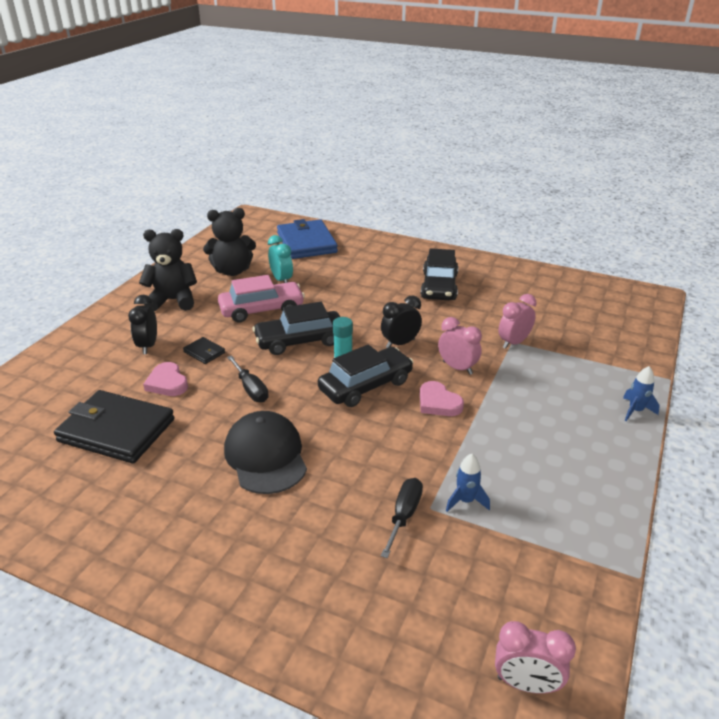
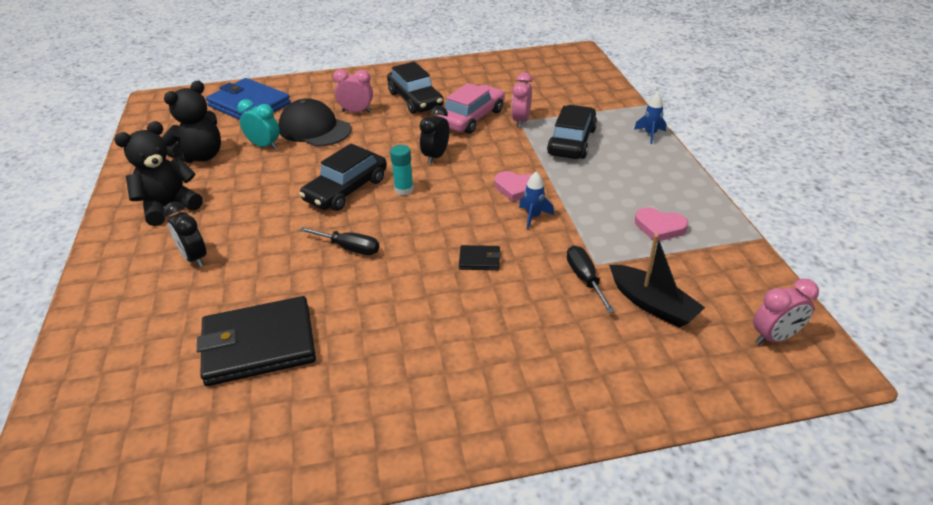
camera: 35 degrees left, 5 degrees up
(167, 383) = (259, 280): pink heart -> pink heart (659, 227)
(204, 352) = (264, 238): black wallet -> black wallet (479, 260)
(262, 310) = (276, 178): pink car -> pink car (472, 118)
(265, 456) = (429, 293): black cap -> black cap (314, 129)
(366, 385) = (446, 200): black car -> black car (572, 142)
(439, 575) = (652, 304): none -> black boat
(457, 368) = (501, 156): pink clock -> pink clock (356, 112)
(465, 501) = (613, 246): blue rocket -> blue rocket (533, 217)

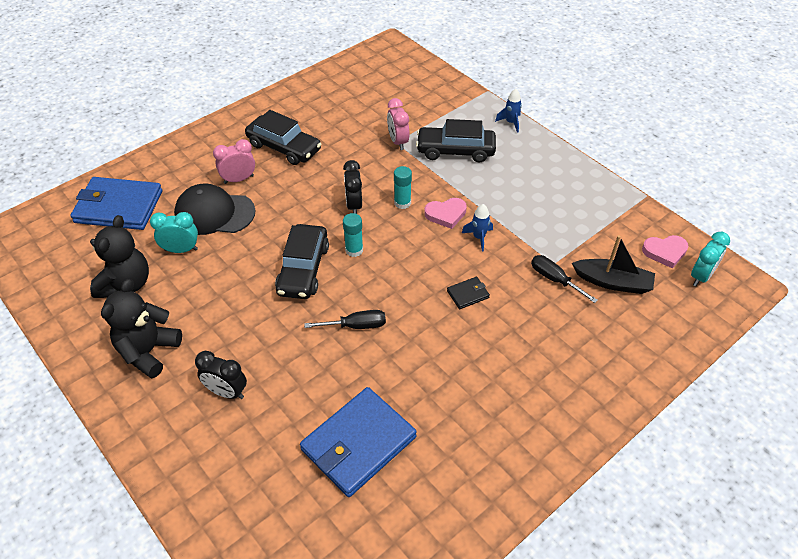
camera: 30 degrees left, 10 degrees up
(259, 344) = (358, 443): black wallet -> blue wallet
(472, 118) = (353, 152): pink car -> none
(482, 167) = (402, 203): none -> turquoise glue stick
(572, 142) = (455, 150): black car -> black car turned 75 degrees counterclockwise
(659, 227) = (575, 212): pink heart -> pink heart (665, 252)
(774, 337) = (701, 276): pink clock -> turquoise clock

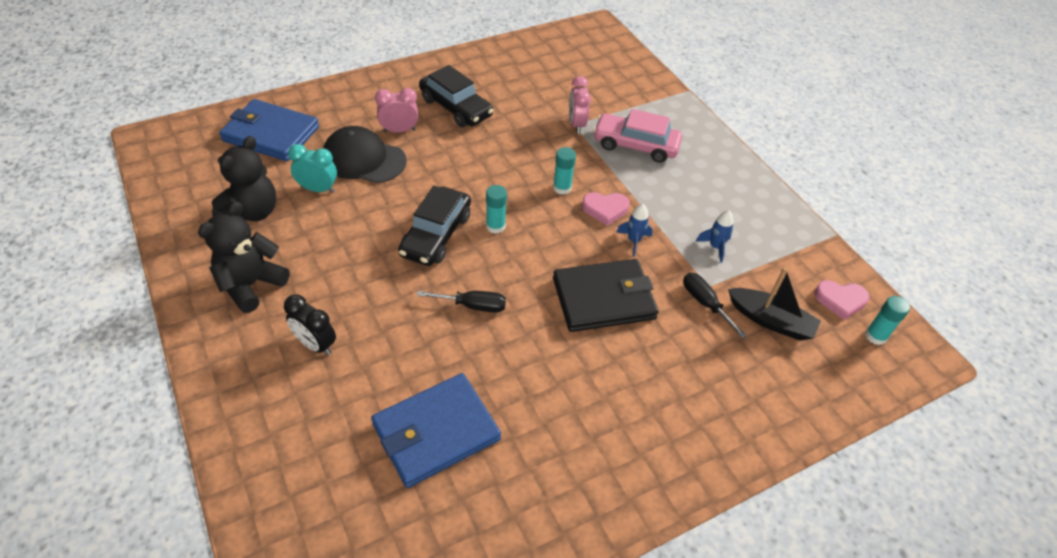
camera: 10 degrees right, 0 degrees up
(354, 205) = (510, 180): black clock -> none
(455, 150) = (635, 145): black car -> pink car
(468, 294) = (604, 298): black wallet -> black wallet, size x2.32
(510, 122) = (704, 128): blue rocket -> blue rocket (715, 247)
(701, 276) = (875, 336): turquoise clock -> turquoise glue stick

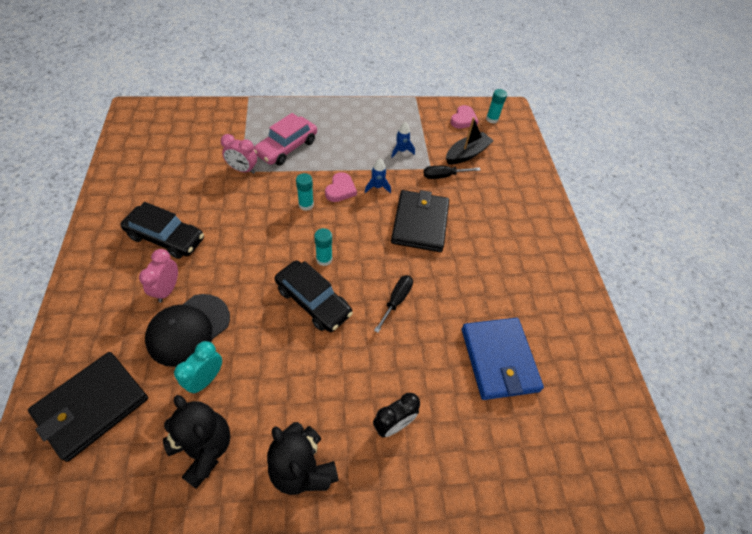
camera: 70 degrees left, 5 degrees up
(271, 134) = (92, 406): blue wallet -> black wallet
(456, 107) = (166, 238): black car -> black car turned 45 degrees clockwise

